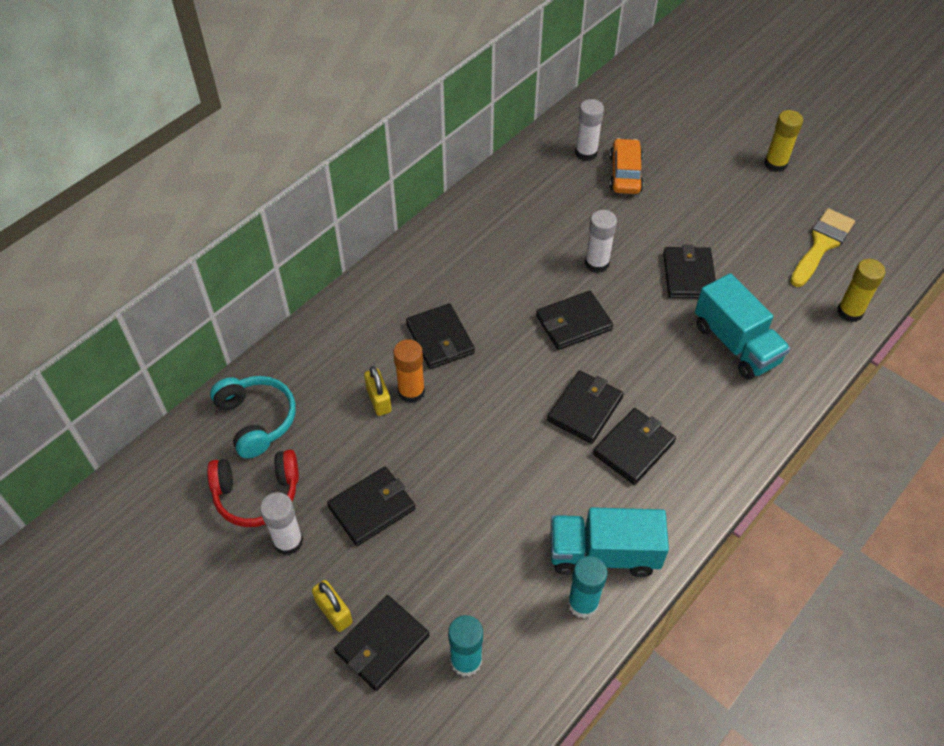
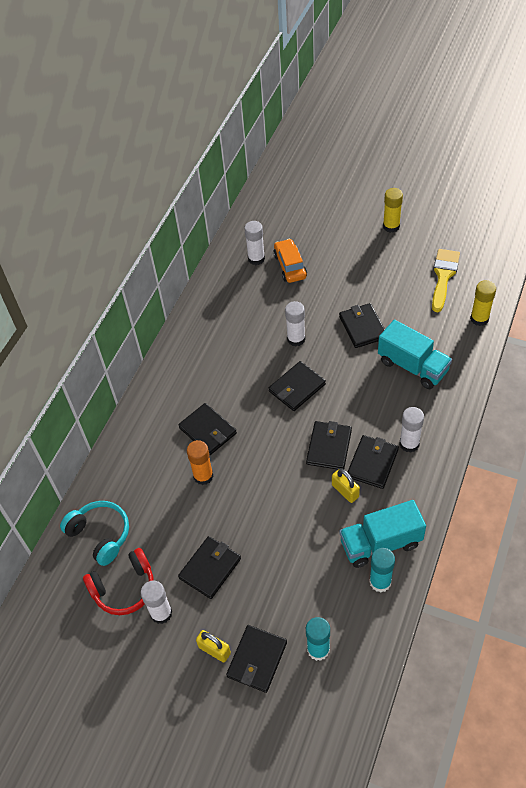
camera: 15 degrees left, 0 degrees up
(379, 400) = (182, 490): yellow padlock -> yellow padlock (345, 491)
(692, 439) = (409, 444): none -> white glue stick

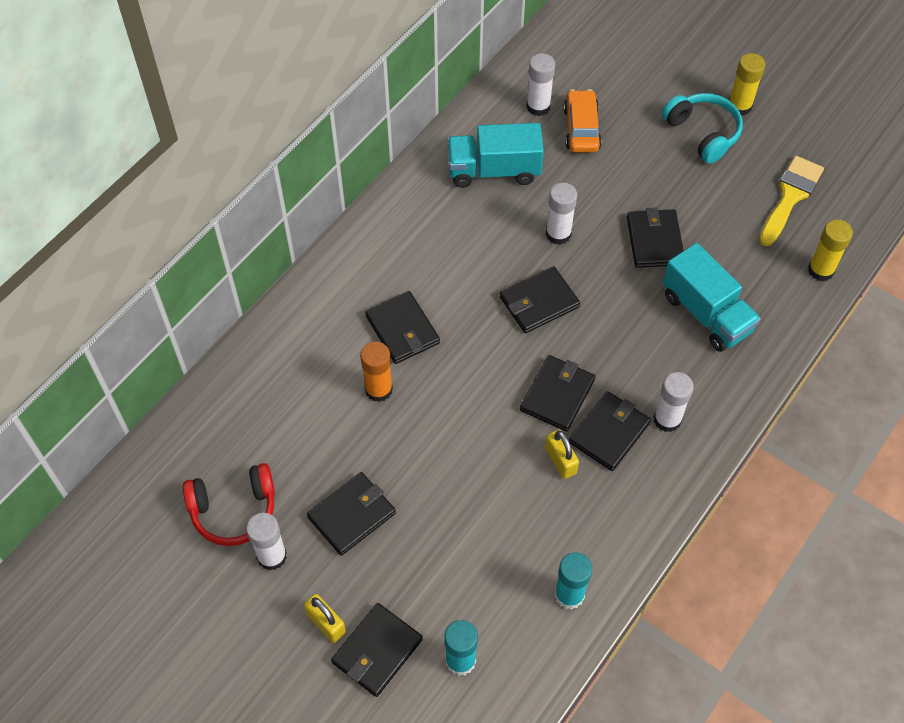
camera: 10 degrees right, 5 degrees up
(100, 535) = (223, 432): turquoise headphones -> turquoise headphones (702, 133)
(380, 543) = (586, 543): turquoise truck -> turquoise truck (493, 170)

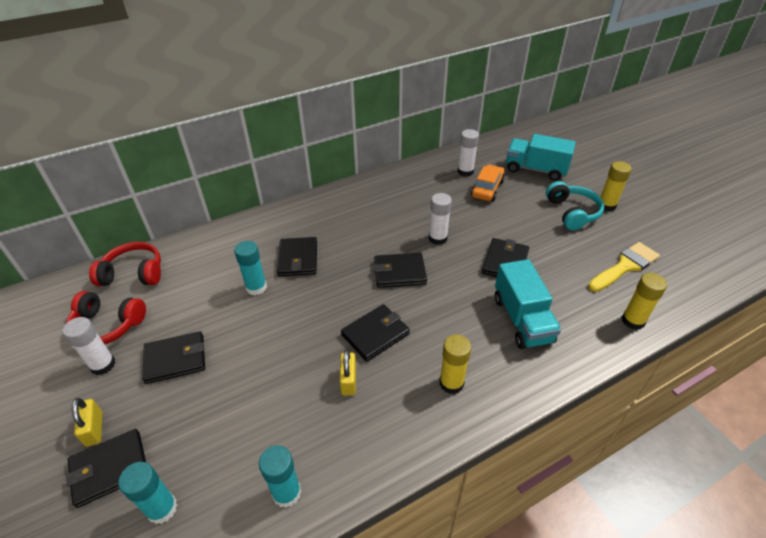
camera: 25 degrees right, 15 degrees down
(204, 431) = (133, 273): none -> red headphones
(378, 389) = (256, 287): orange glue stick -> turquoise glue stick
(493, 170) = (416, 194): turquoise truck -> turquoise truck (535, 169)
(609, 432) = (399, 375): black wallet -> none
(667, 419) = (451, 383): white glue stick -> yellow glue stick

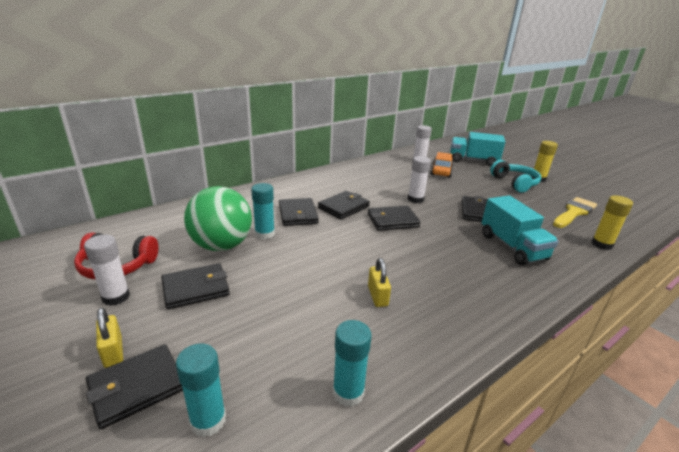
camera: 10 degrees left, 15 degrees down
(133, 273) = (139, 228): red headphones -> none
(210, 302) = (221, 245): none -> green ball
(375, 334) = (389, 261): black wallet -> black wallet (343, 207)
(451, 383) = (474, 292): yellow glue stick -> none

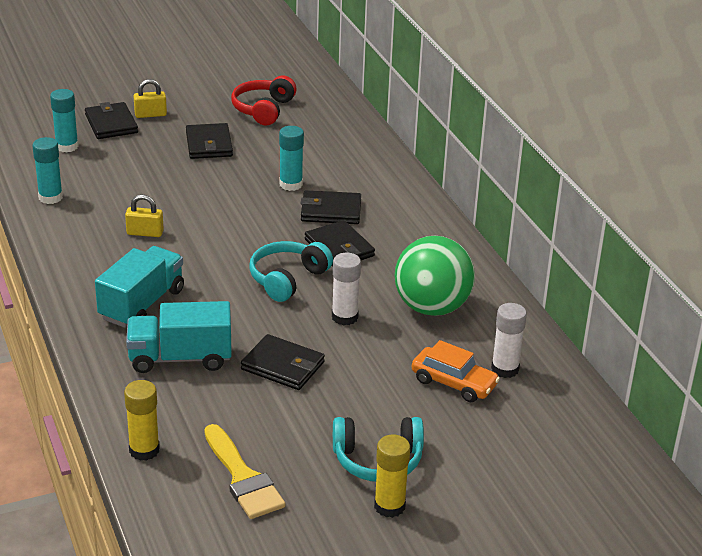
camera: 105 degrees right, 5 degrees up
(116, 297) = (216, 112): white glue stick -> none
(221, 245) = (277, 159): green ball -> green ball (432, 307)
(392, 220) = (287, 279): black wallet -> turquoise headphones
(473, 160) = (505, 450): turquoise truck -> turquoise truck (142, 304)

